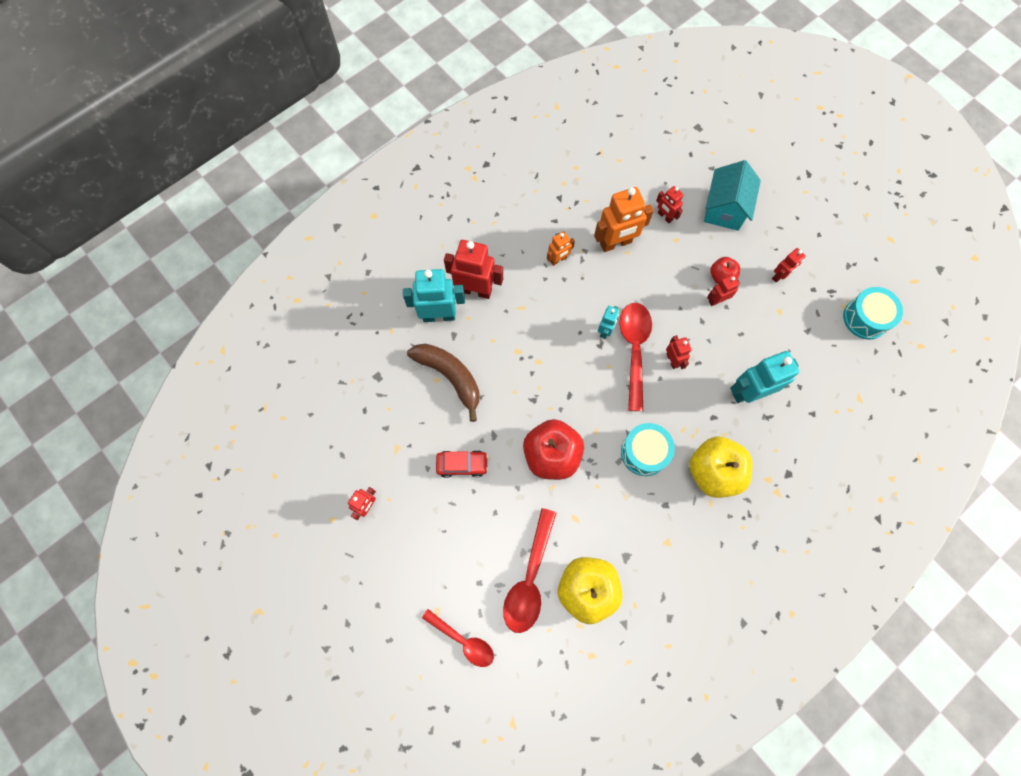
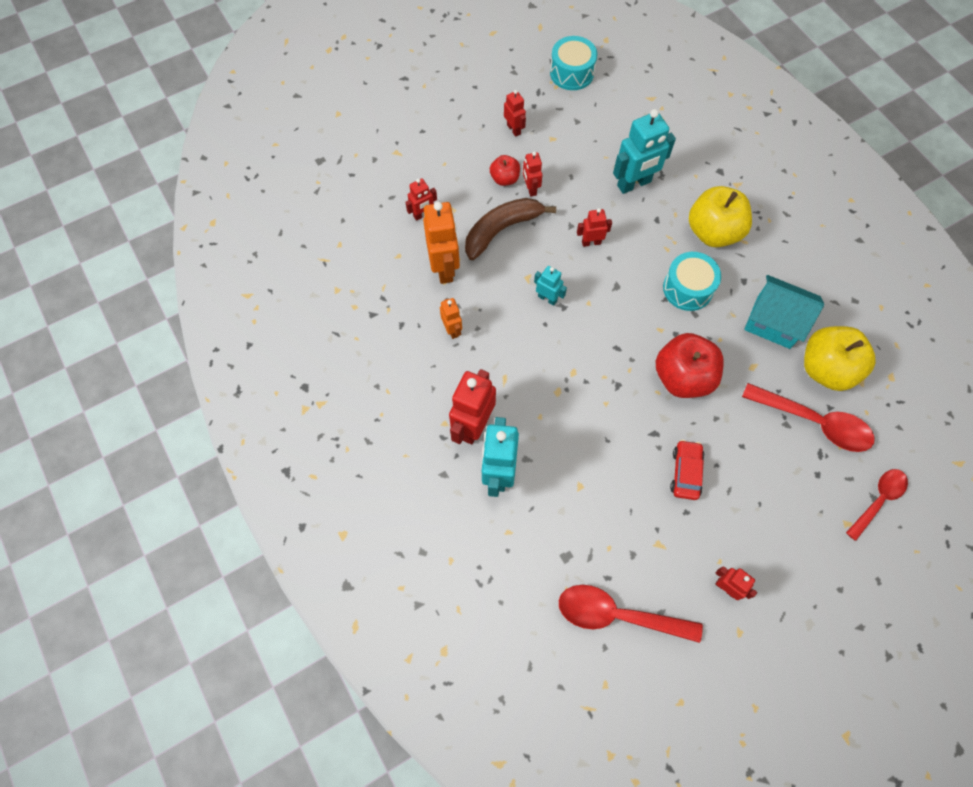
camera: 80 degrees left, 5 degrees down
(450, 376) = (578, 470): brown banana -> brown banana (501, 230)
(634, 349) = (573, 275): red spoon -> red spoon (617, 615)
(724, 209) = (427, 158): turquoise house -> turquoise house (773, 322)
(748, 392) = (634, 184): turquoise robot -> turquoise robot turned 105 degrees counterclockwise

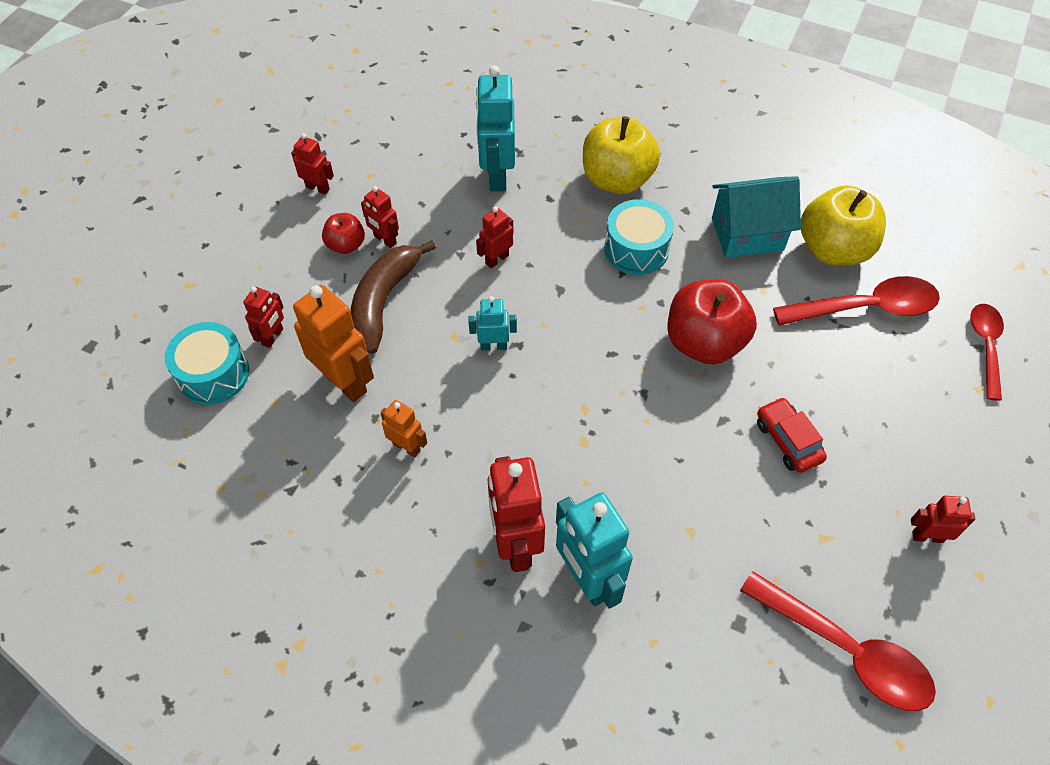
camera: 35 degrees left, 10 degrees down
(571, 73) = (342, 99): turquoise drum -> turquoise drum (213, 374)
(617, 615) = (846, 651): red spoon -> red spoon turned 120 degrees counterclockwise
(634, 184) = (497, 175): turquoise robot -> turquoise robot turned 150 degrees clockwise

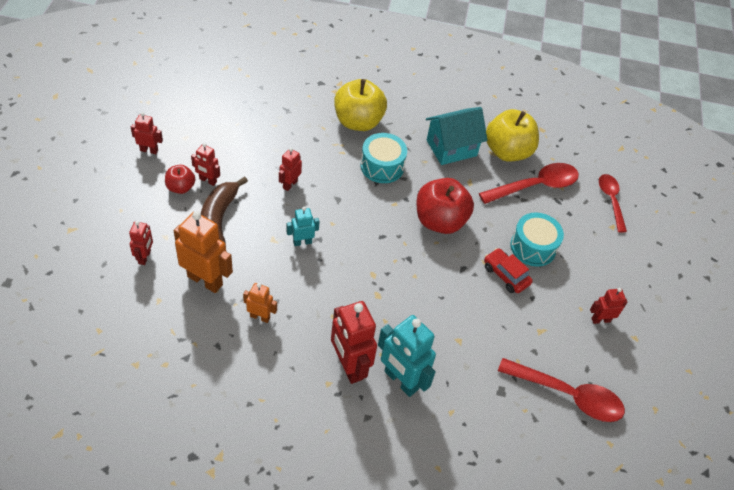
camera: 20 degrees left, 5 degrees down
(213, 374) = (108, 288): turquoise drum -> turquoise drum (533, 247)
(497, 175) = (276, 127): turquoise robot -> none

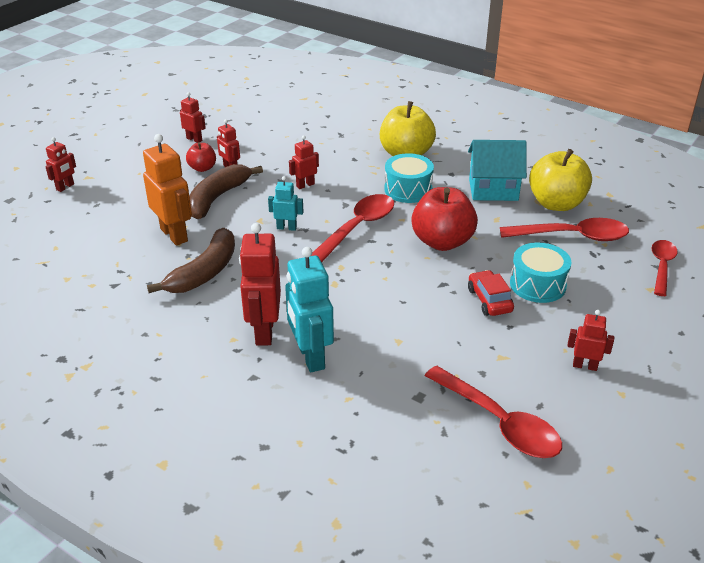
camera: 30 degrees right, 15 degrees down
(145, 257) = (134, 207): red robot -> red robot (65, 187)
(260, 317) = (204, 272): orange robot -> brown banana
(363, 224) = (358, 227): none -> red spoon

